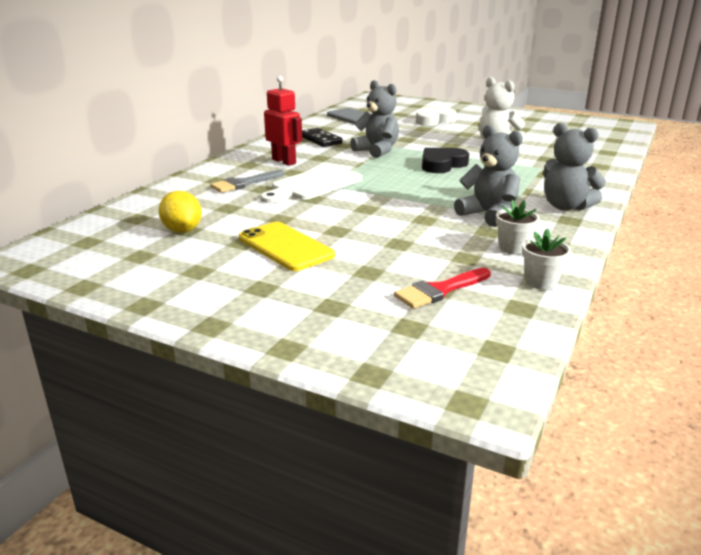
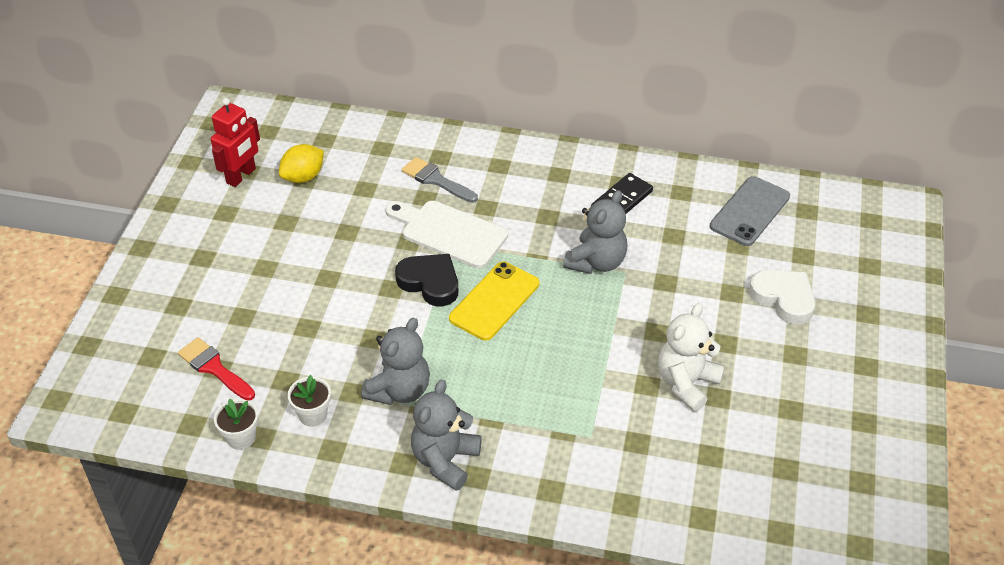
camera: 75 degrees right, 20 degrees up
(284, 161) = (520, 190): red robot -> red robot (241, 176)
(285, 247) = (282, 252): yellow phone -> yellow phone (494, 301)
(442, 164) = (563, 332): black heart -> black heart (430, 282)

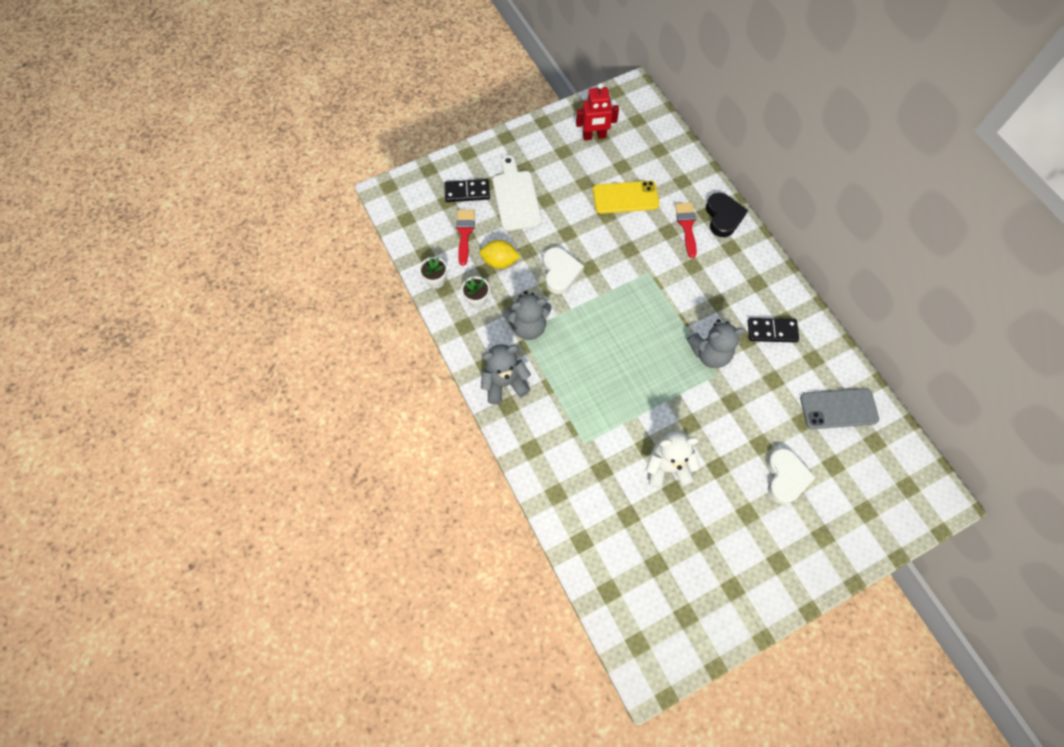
camera: 50 degrees right, 20 degrees up
(165, 329) = (467, 192): none -> black domino
(303, 177) = (622, 163): yellow lemon -> yellow lemon (500, 261)
(367, 316) = (560, 272): none -> white heart
(430, 282) = (611, 282): black heart -> black heart (723, 217)
(436, 180) = (686, 225): grey brush -> red brush
(449, 233) = (655, 263): white cutting board -> white cutting board (516, 197)
(494, 301) = (629, 324): yellow phone -> yellow phone (625, 197)

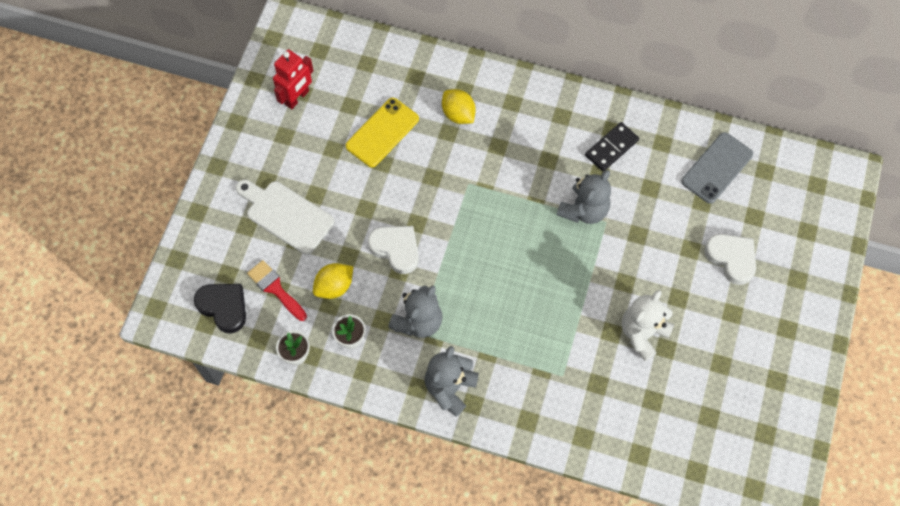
camera: 45 degrees left, 0 degrees up
(467, 192) = (236, 249): black domino -> none
(686, 225) = (458, 114): red brush -> yellow lemon
(723, 217) = (480, 80): black heart -> black heart (224, 307)

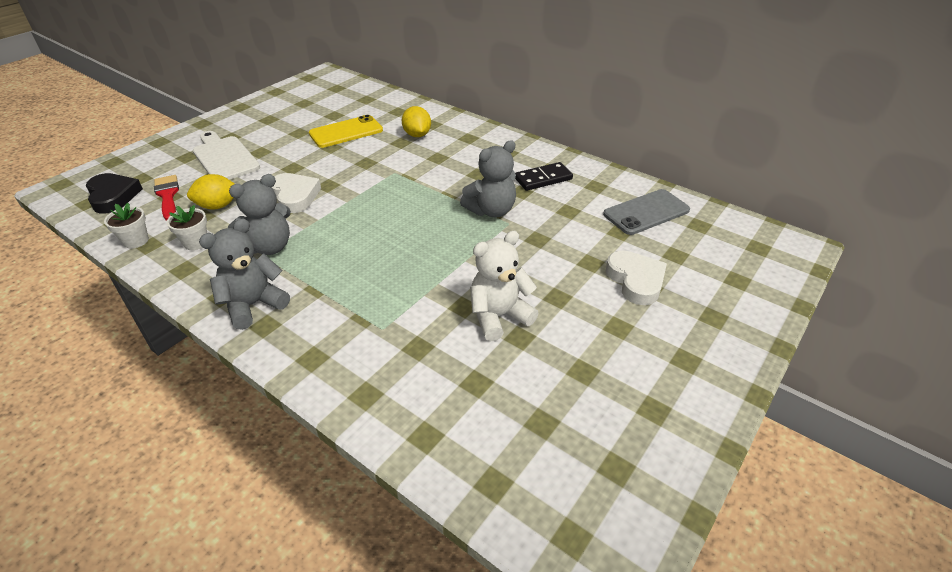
camera: 20 degrees right, 25 degrees down
(297, 98) = (297, 104): red robot -> none

